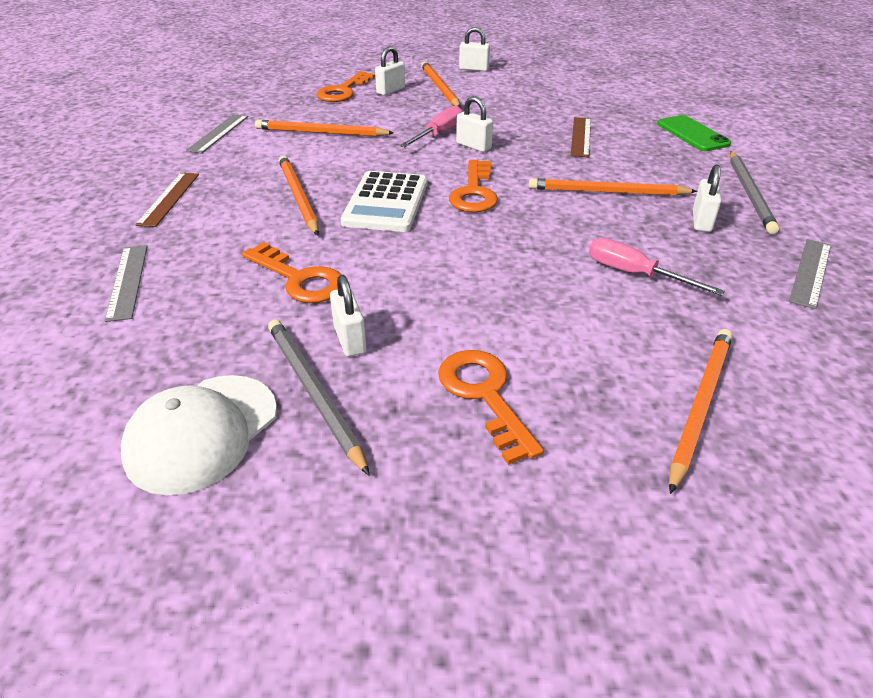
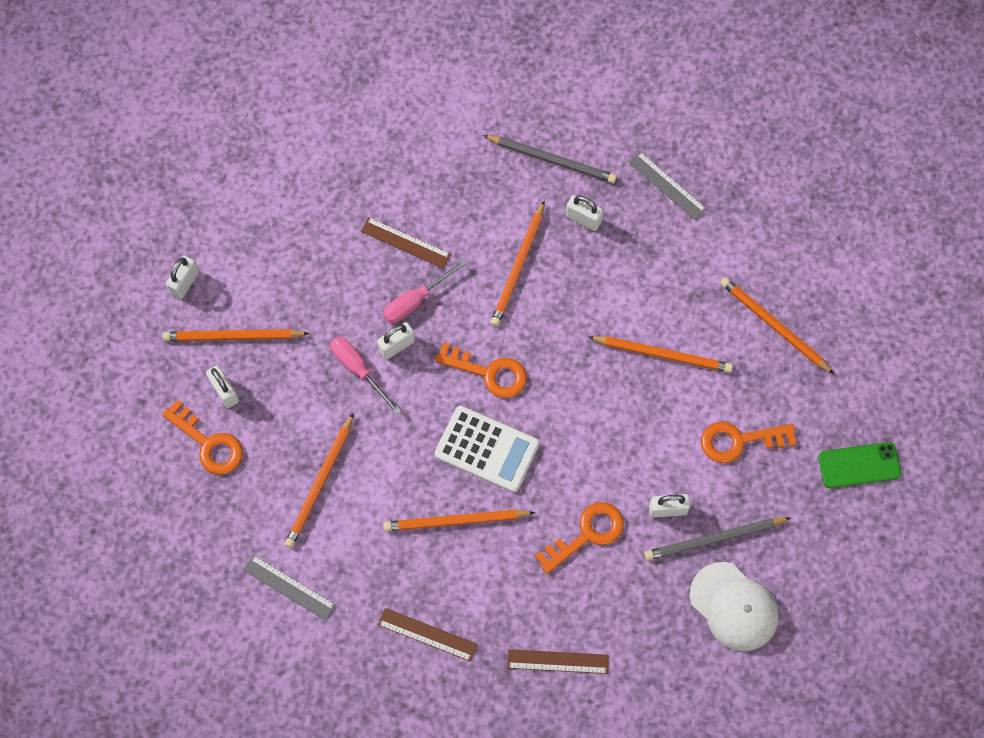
camera: 75 degrees left, 30 degrees up
(127, 281) = (557, 661): grey ruler -> brown ruler
(574, 303) = (663, 354): none -> orange pencil
(635, 274) = (640, 300): pink screwdriver -> pink screwdriver (415, 301)
(692, 134) = (430, 143): green phone -> green phone (859, 465)

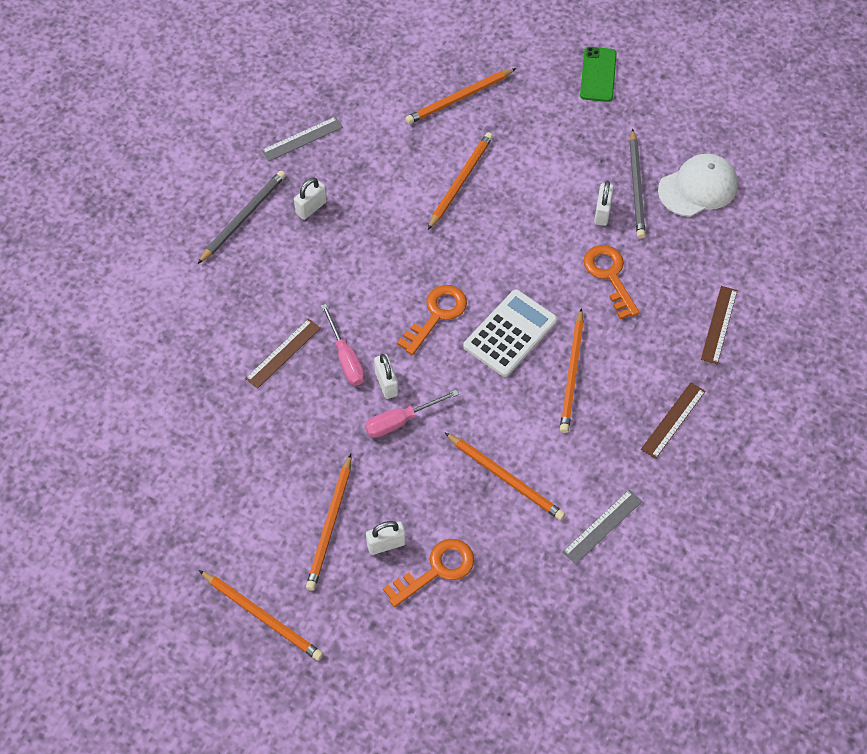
camera: 75 degrees left, 10 degrees down
(185, 283) = (256, 558): white padlock -> none
(518, 267) = (340, 268): orange pencil -> orange pencil (262, 617)
(739, 440) = (554, 148): orange key -> none

